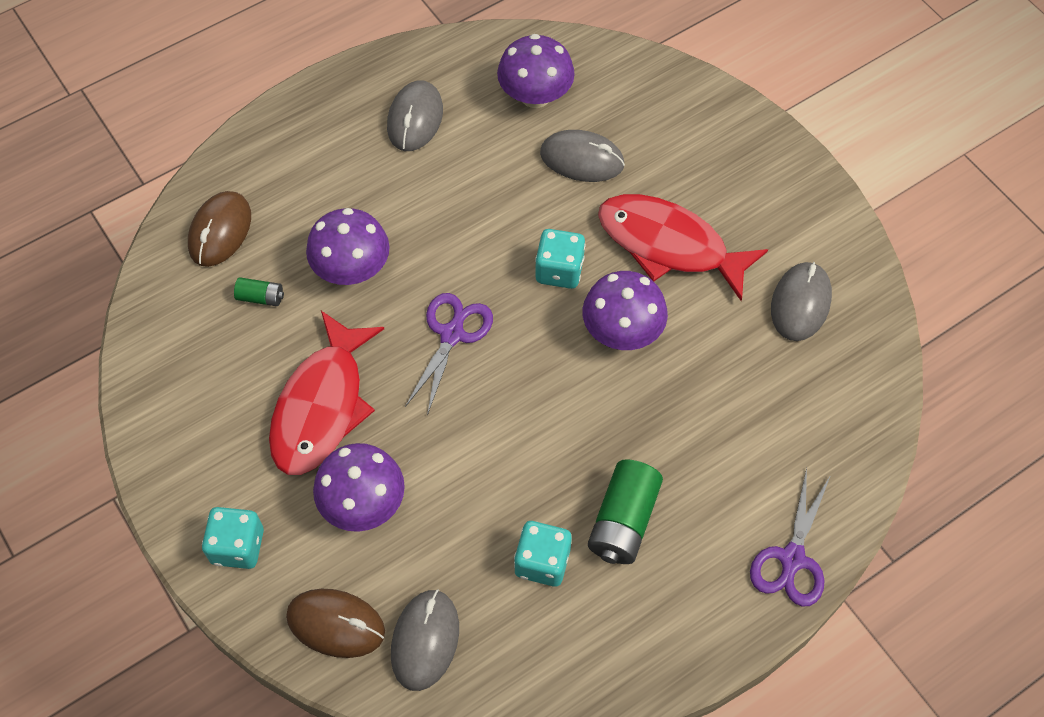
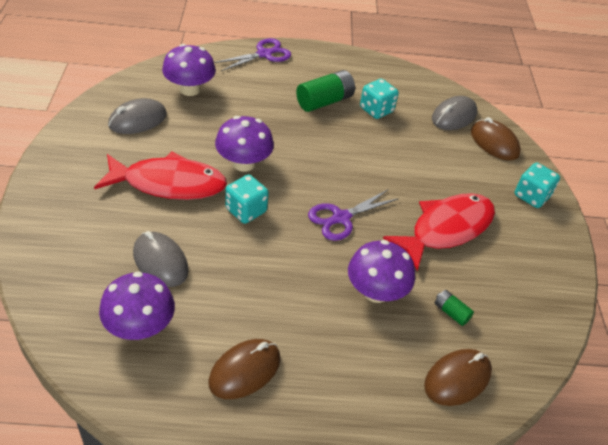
camera: 150 degrees left, 15 degrees down
(363, 503) = (451, 176): purple mushroom -> purple mushroom (189, 89)
(415, 119) = (245, 370): grey mouse -> brown mouse
(669, 245) = (169, 183): red fish -> red fish turned 60 degrees counterclockwise

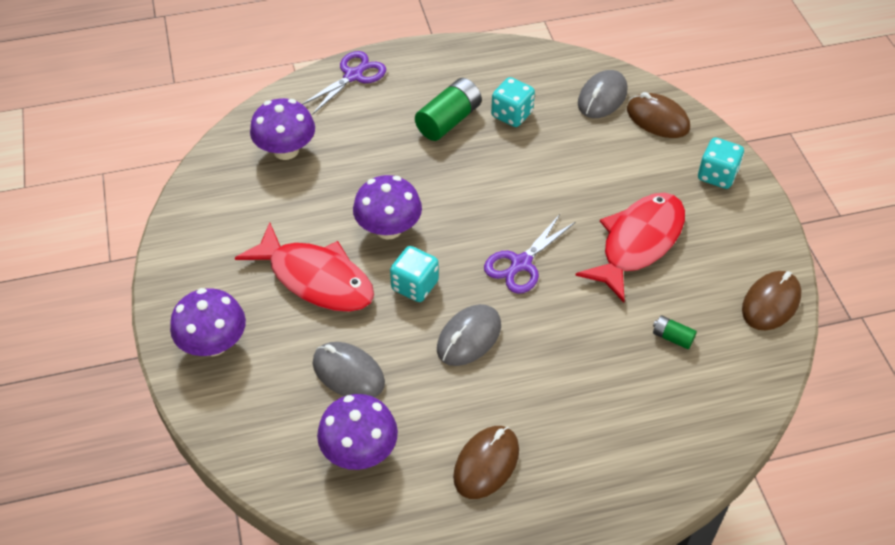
camera: 10 degrees left, 5 degrees up
(138, 120) = (244, 209): grey mouse -> grey mouse (469, 337)
(169, 183) = (316, 279): red fish -> red fish turned 45 degrees clockwise
(376, 292) = (588, 338): purple mushroom -> purple mushroom (213, 343)
(457, 379) = (700, 407): brown mouse -> brown mouse (770, 303)

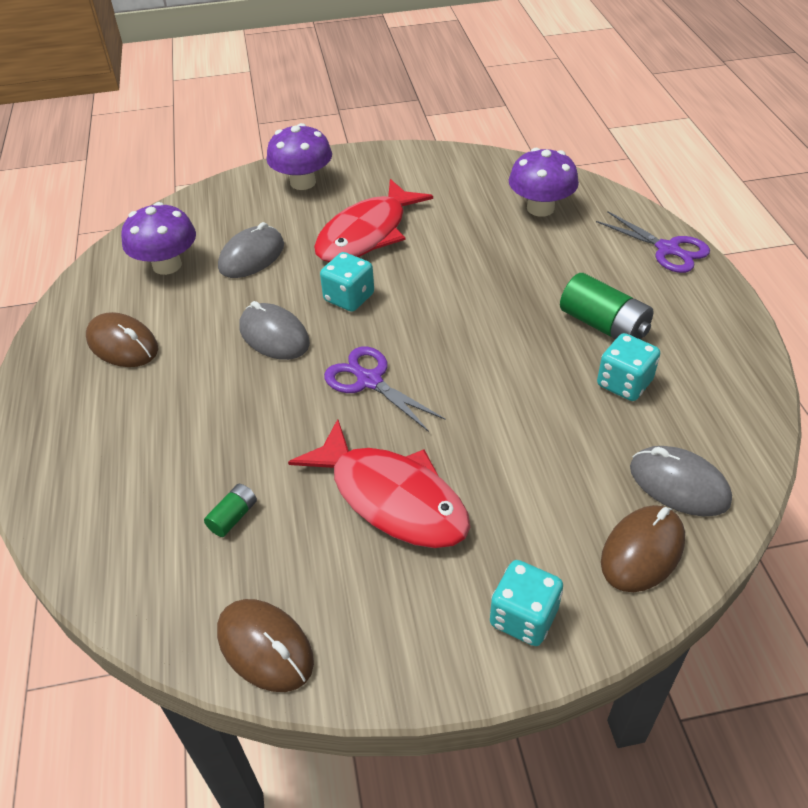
camera: 95 degrees right, 5 degrees down
(388, 228) = (429, 279): purple mushroom -> none

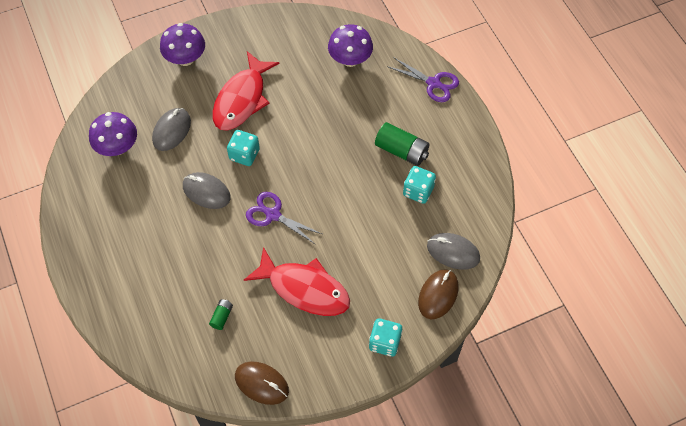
camera: 15 degrees left, 15 degrees up
(123, 344) = (114, 214): brown mouse -> none

